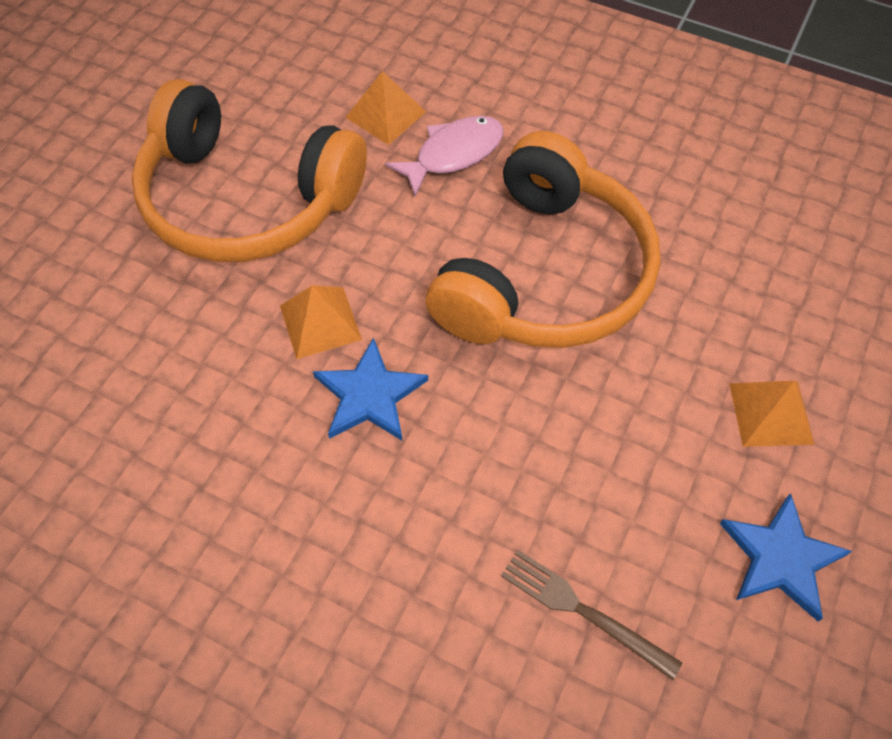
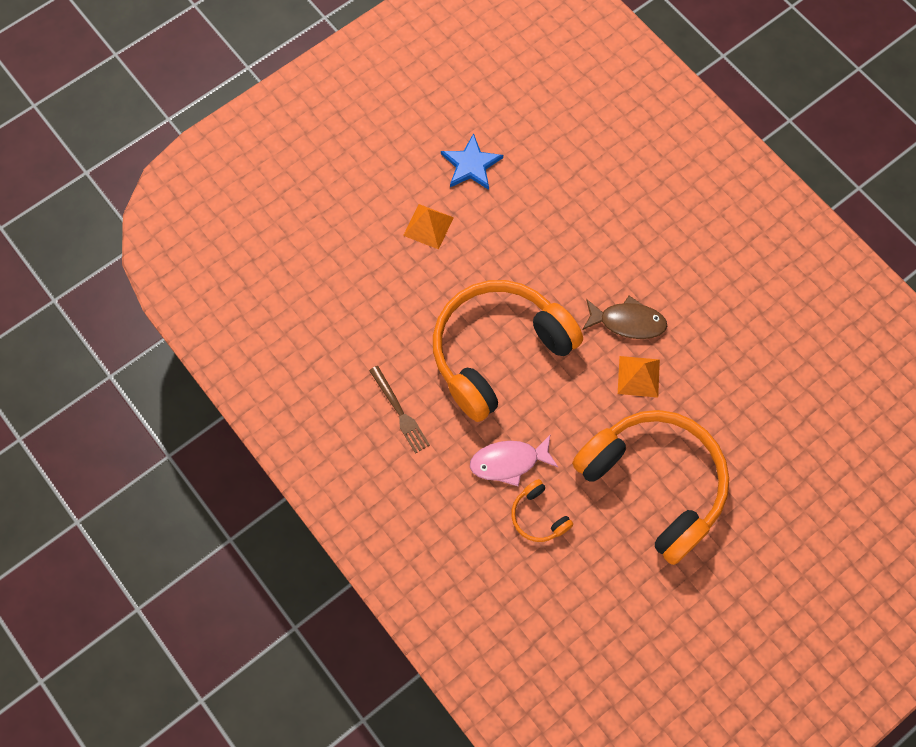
camera: 155 degrees left, 10 degrees up
(369, 395) = (627, 322): blue star -> brown fish
(385, 114) = (538, 516): orange pyramid -> orange headphones
(583, 611) = (572, 181): brown fork -> brown fork (399, 412)

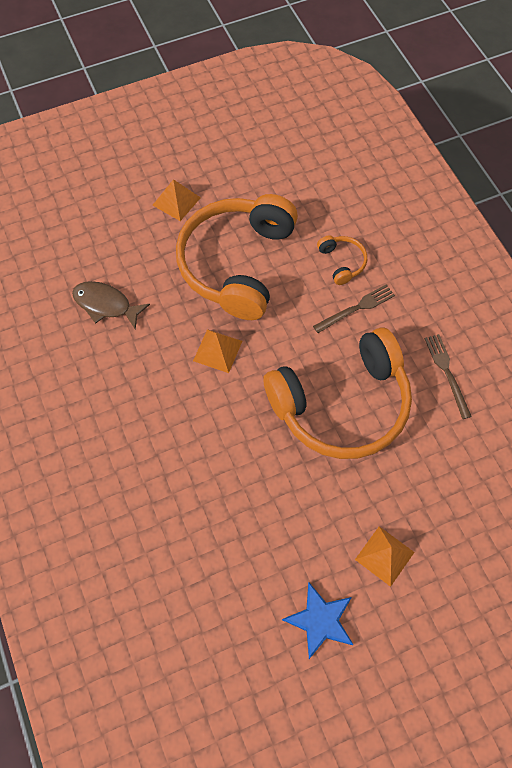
camera: 165 degrees left, 5 degrees down
(509, 462) = (356, 308): pink fish -> brown fork
(627, 322) = (209, 402): brown fish -> brown fish (106, 305)
(654, 483) = (236, 263): orange headphones -> orange headphones turned 45 degrees clockwise
(754, 550) = (176, 201): none -> orange pyramid

